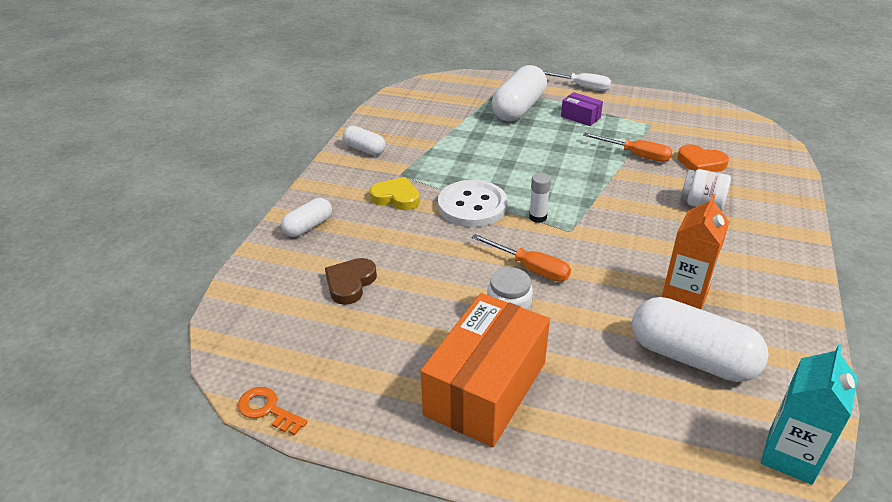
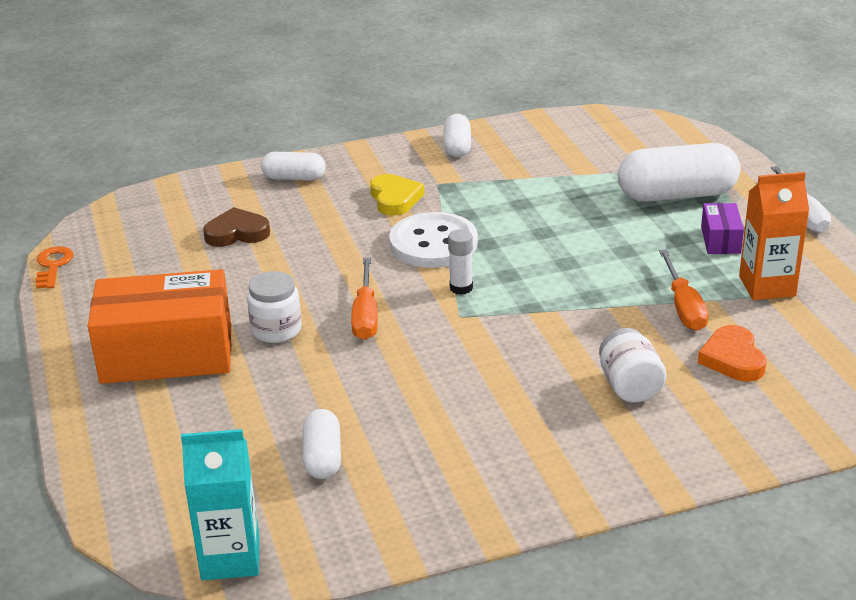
camera: 55 degrees right, 5 degrees down
(685, 295) = (426, 424): orange carton -> orange carton (767, 286)
(691, 357) = (322, 457): white capsule -> white capsule, size x0.55

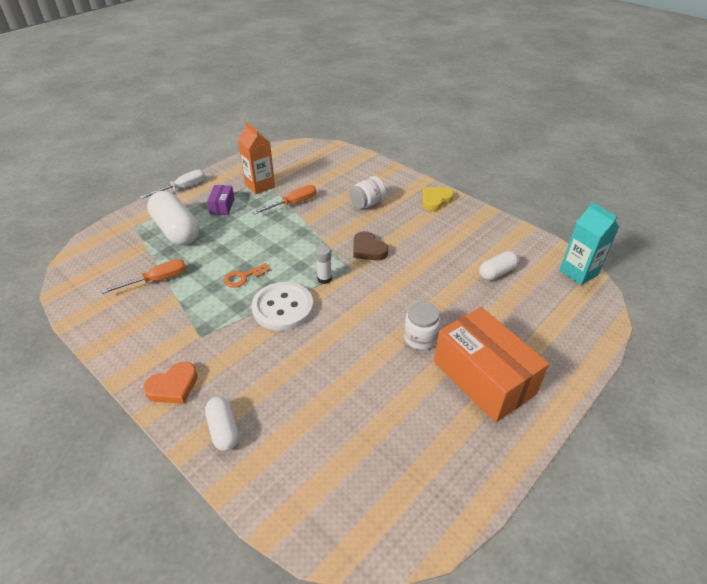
camera: 120 degrees left, 10 degrees up
(53, 266) = (451, 530): orange key -> orange key (243, 277)
(237, 233) = (327, 421): brown heart -> brown heart (368, 249)
(365, 315) = (378, 306): orange screwdriver -> orange screwdriver (157, 280)
(395, 199) = (232, 350): yellow heart -> yellow heart (435, 200)
(457, 147) = (136, 347): white capsule -> none
(720, 240) = (222, 206): purple box -> purple box turned 60 degrees counterclockwise
(733, 359) = (326, 183): orange heart -> orange heart (173, 386)

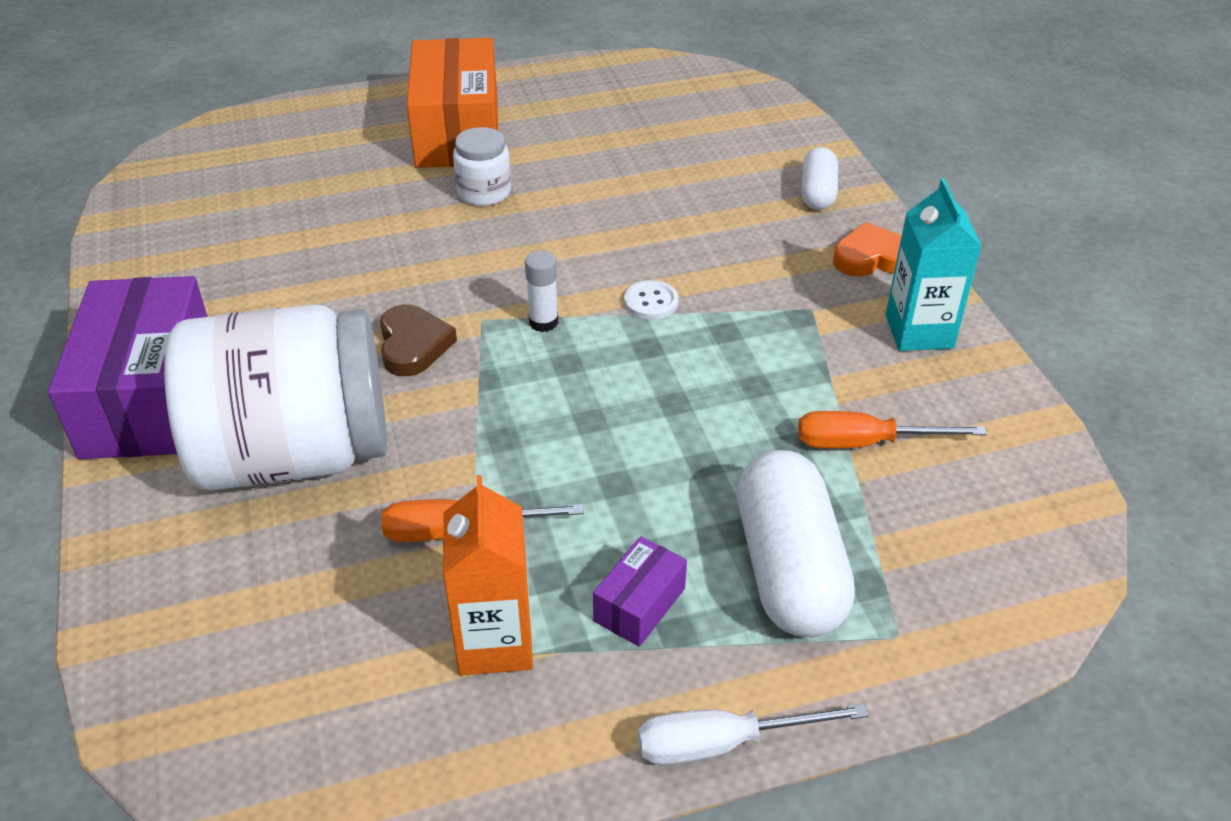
camera: 150 degrees left, 0 degrees up
(243, 277) = (689, 382): orange key -> none
(283, 308) = (651, 302): white button -> white button, size x0.47
(367, 203) = (295, 454): white jar -> white jar, size x2.35
(435, 200) = (150, 398): yellow heart -> purple box
(497, 272) = (260, 226): white capsule -> none
(578, 272) = (148, 182): turquoise carton -> turquoise carton (919, 331)

